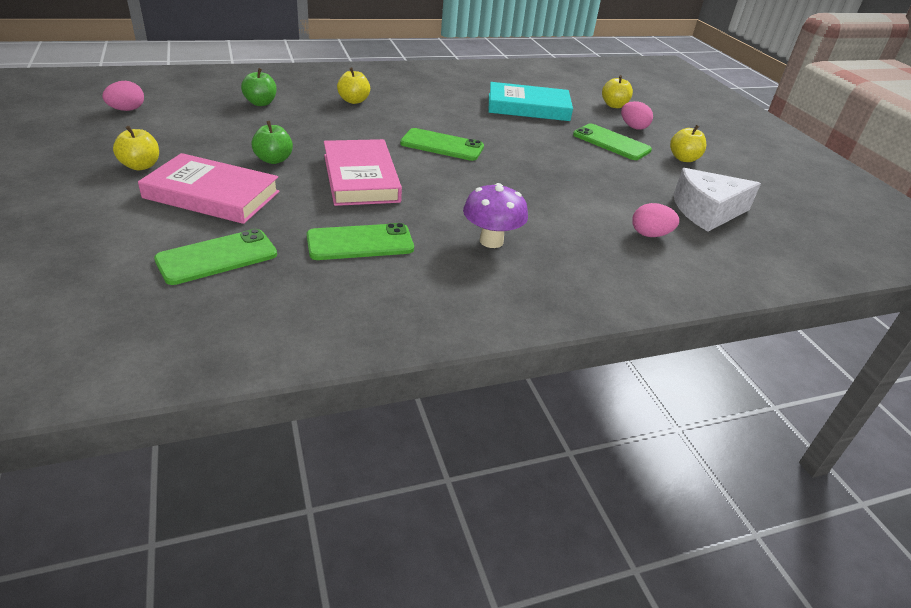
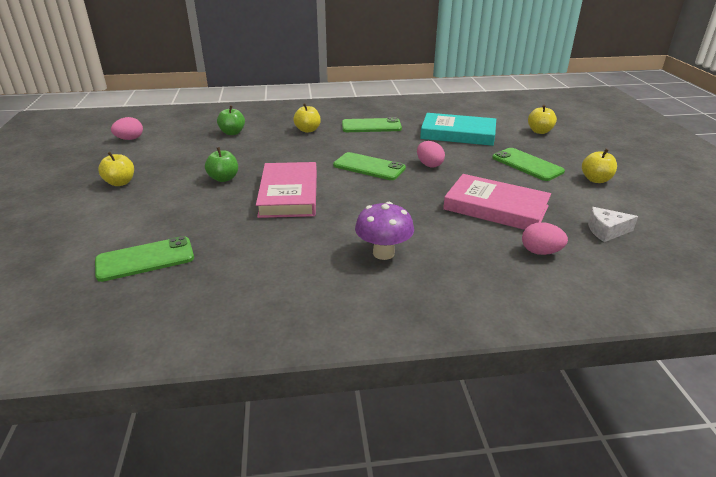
camera: 15 degrees right, 5 degrees down
(212, 195) = (163, 207): pink book -> pink book (496, 207)
(360, 242) = (266, 251): green phone -> green phone (371, 126)
(633, 127) = (553, 150): pink egg -> pink egg (429, 165)
(706, 211) = (606, 231): white cheese -> white cheese, size x0.58

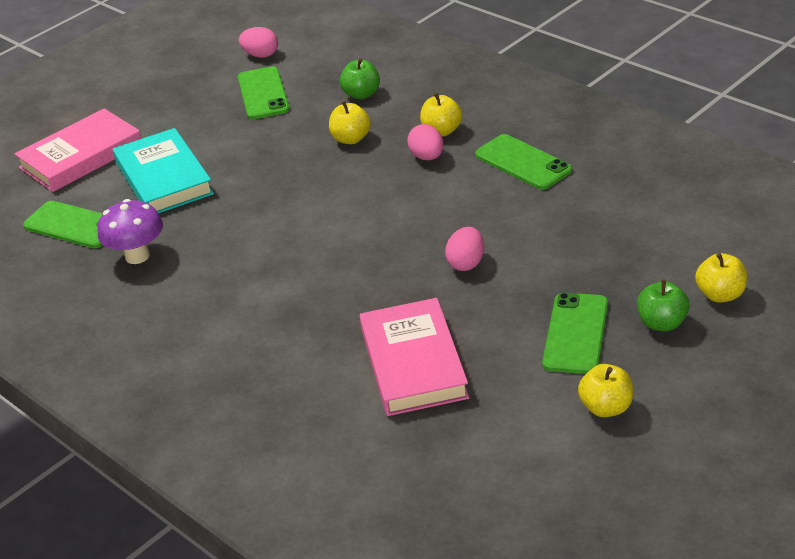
camera: 55 degrees right, 5 degrees up
(120, 183) = (172, 120): yellow apple -> yellow apple (351, 139)
(224, 178) = (252, 163): green apple -> green apple (662, 323)
(288, 194) = (269, 219): pink book -> pink book (81, 156)
(369, 167) = (401, 227): green phone -> green phone (263, 94)
(383, 253) = (225, 339): purple mushroom -> purple mushroom (137, 256)
(458, 134) = (600, 235): turquoise book -> turquoise book (164, 178)
(540, 252) = (345, 436): pink egg -> pink egg (427, 157)
(606, 231) = (457, 467): white cheese -> none

